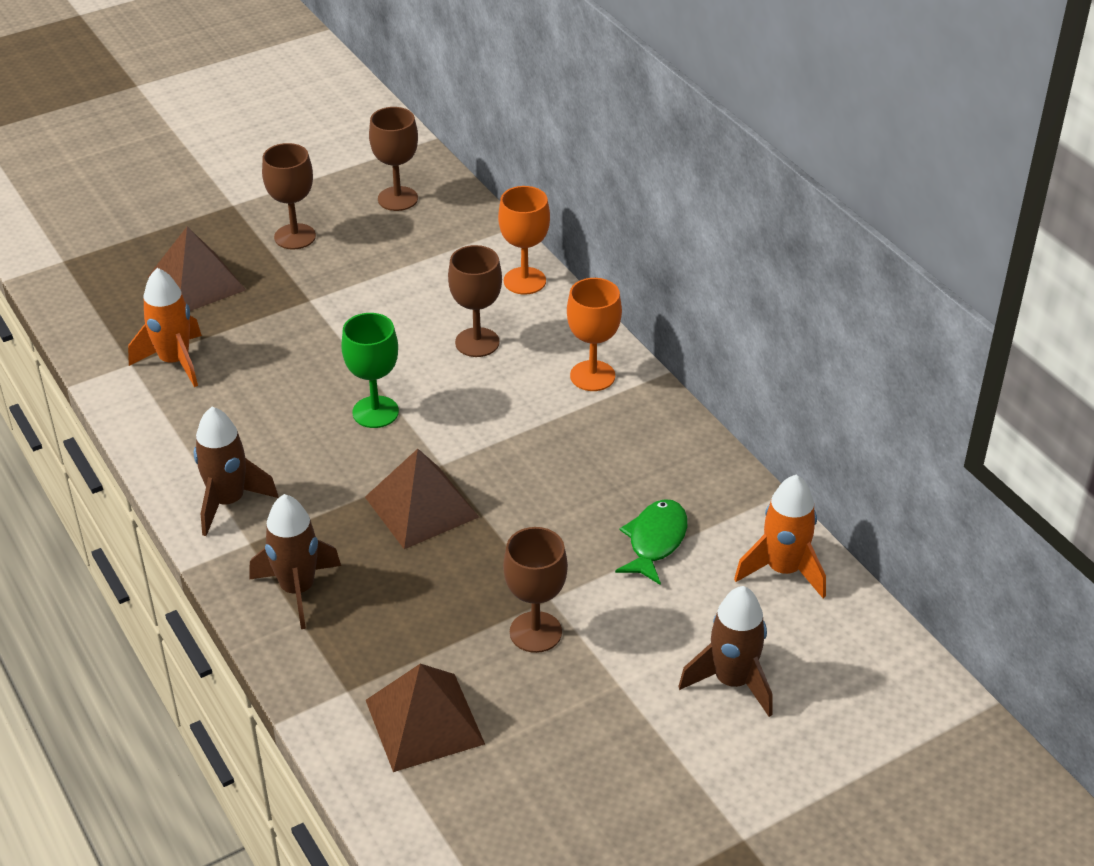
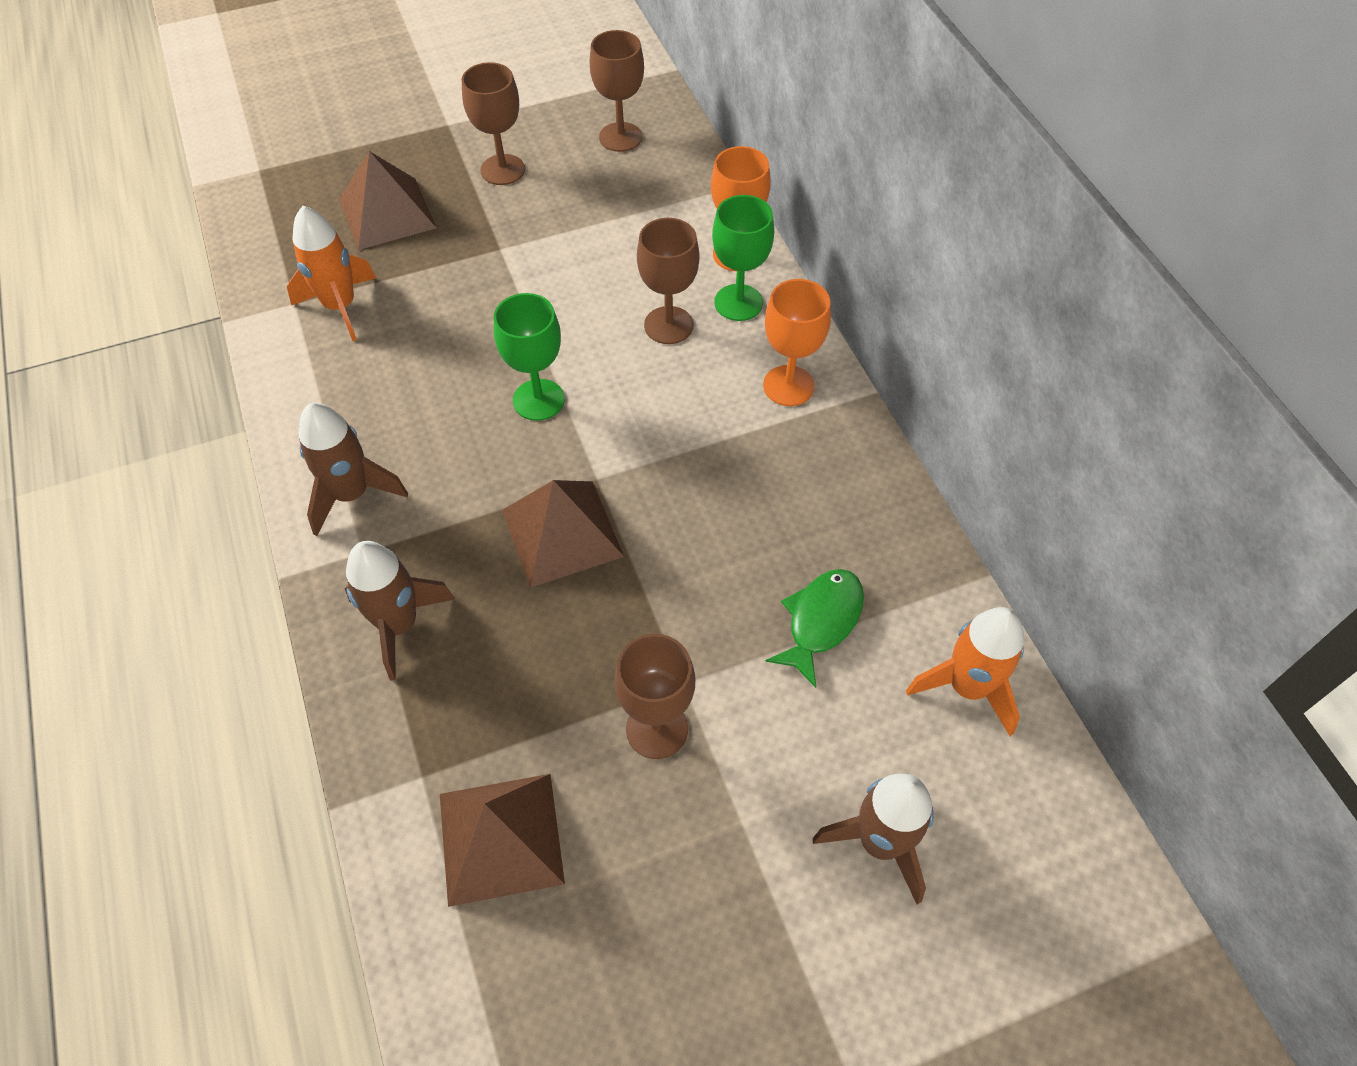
camera: 10 degrees right, 15 degrees up
(535, 318) = (738, 302): none -> green goblet

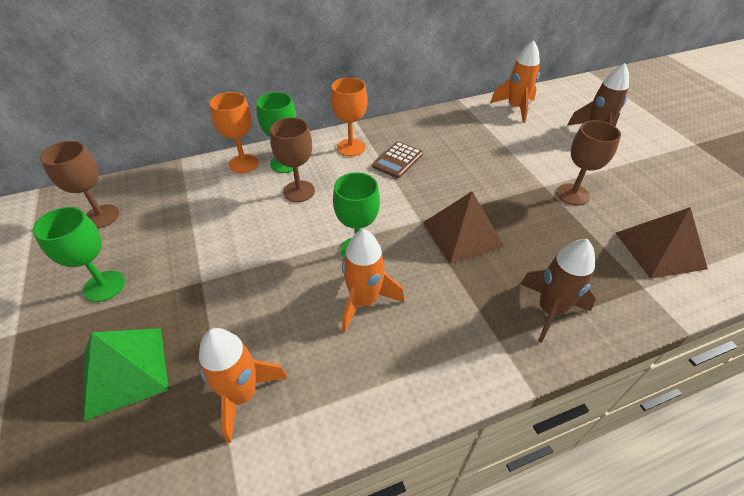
camera: 90 degrees left, 10 degrees down
(352, 494) = (449, 354): brown rocket -> none
(387, 213) = (125, 370): brown pyramid -> green pyramid
(447, 408) = (364, 301): none -> orange rocket
(502, 170) = (104, 286): brown goblet -> green goblet
(754, 453) = (397, 160): none -> brown calculator
(821, 621) = (495, 143): green fish -> none

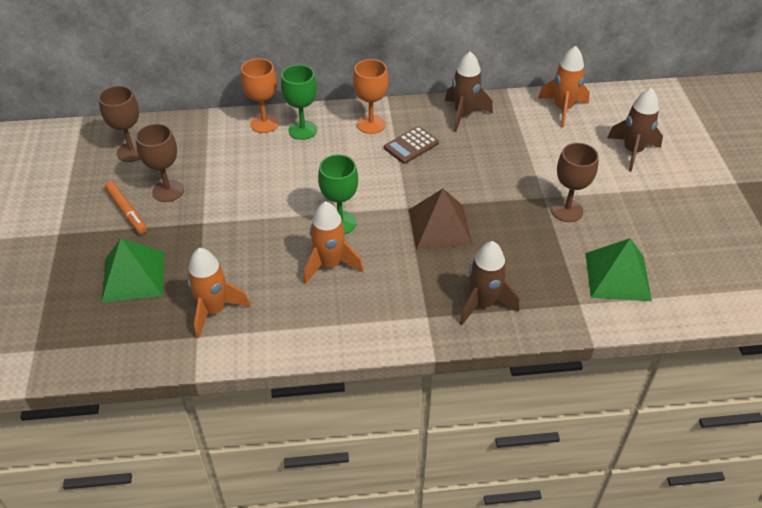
camera: 15 degrees right, 0 degrees up
(104, 286) = (127, 211): green goblet -> orange marker
(299, 191) = (306, 160): brown goblet -> brown goblet (168, 191)
(433, 125) = (464, 114): none -> brown rocket
(659, 250) = (617, 276): brown pyramid -> green pyramid

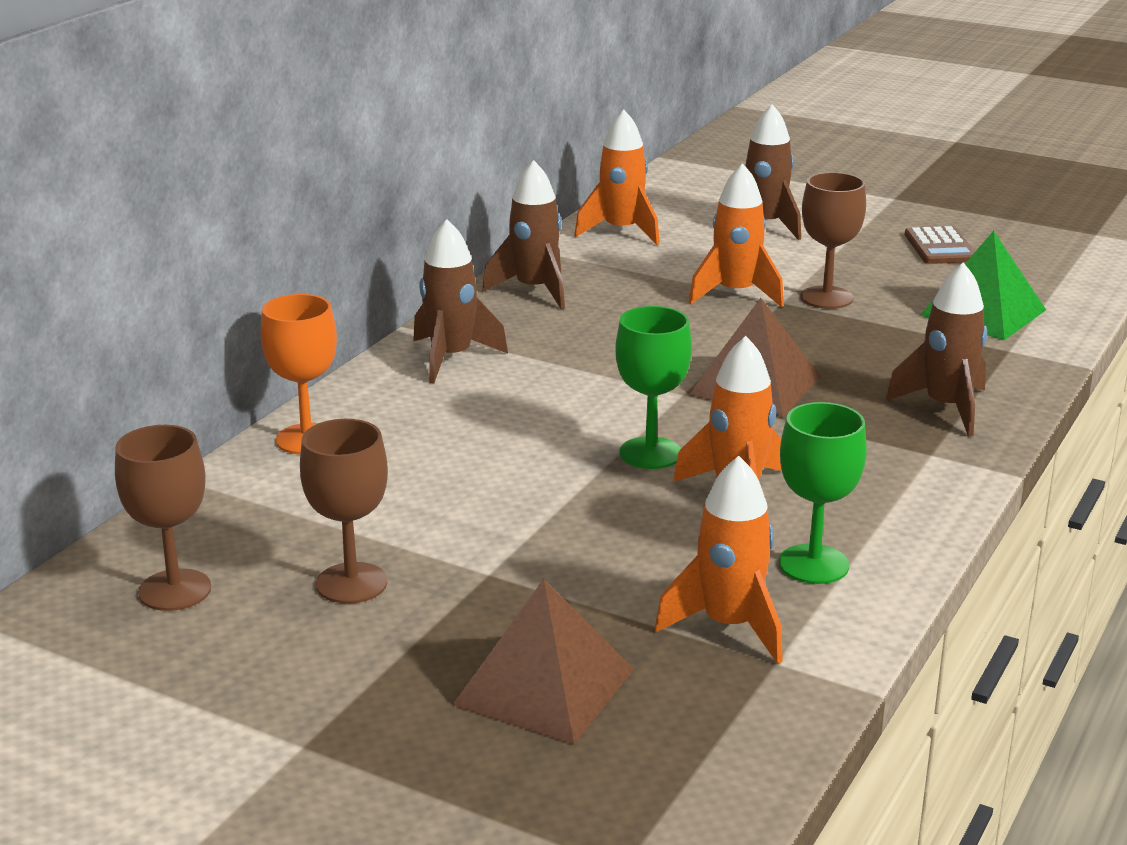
camera: 55 degrees left, 20 degrees down
(127, 211) = (347, 644): orange marker -> none
(133, 276) = (544, 686): green pyramid -> brown pyramid
(302, 130) = (378, 413): green goblet -> green goblet (813, 564)
(371, 124) = (451, 358): orange goblet -> brown rocket
(411, 145) = (547, 346): brown calculator -> brown calculator (940, 247)
(534, 177) = (735, 294): none -> orange rocket

